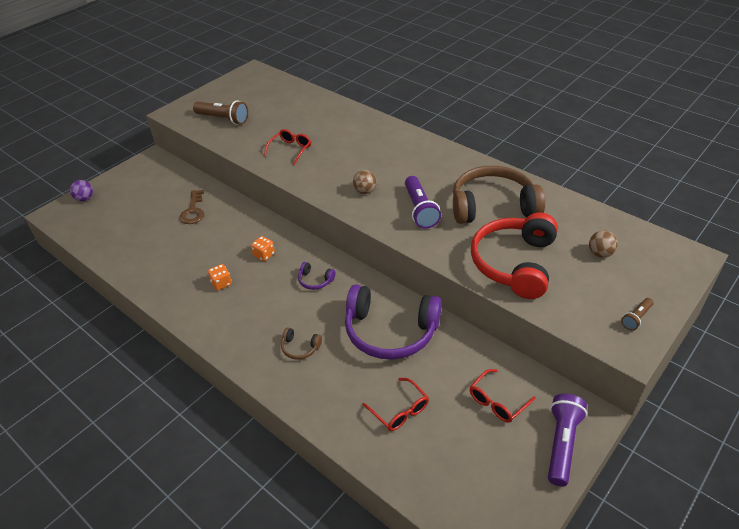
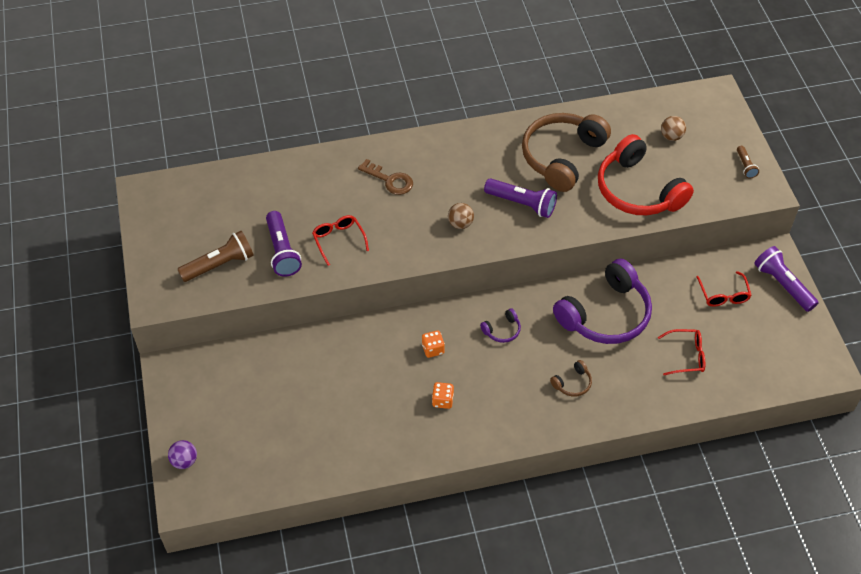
camera: 55 degrees left, 10 degrees up
(193, 211) = (308, 373): brown key -> brown key (390, 180)
(258, 134) = (282, 251): none -> purple flashlight

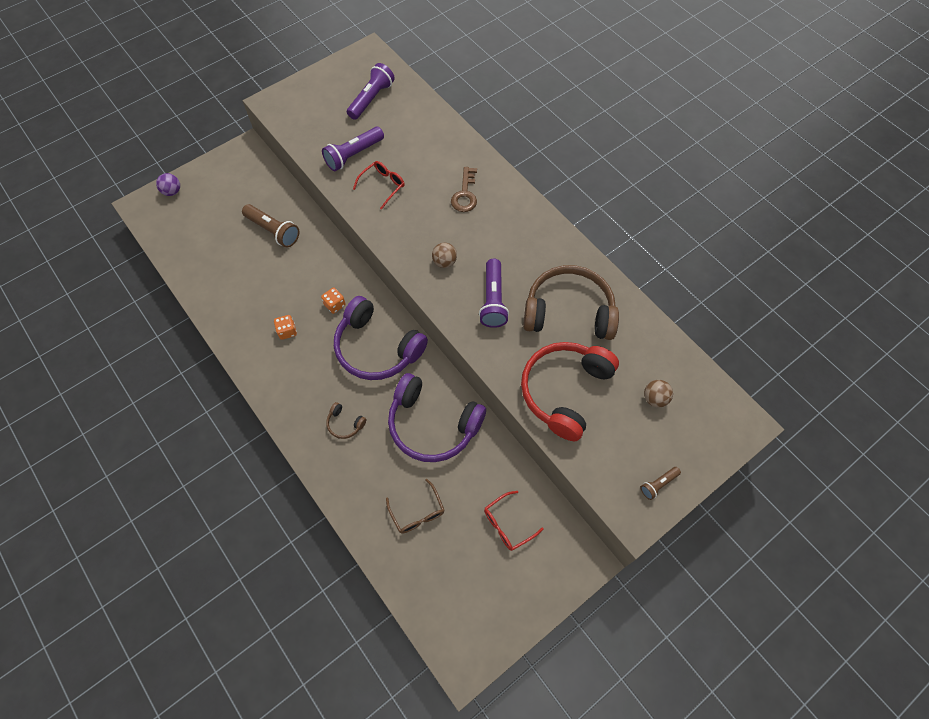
camera: 65 degrees right, 10 degrees up
(219, 265) = (322, 124): brown flashlight -> brown flashlight (273, 231)
(502, 330) = (377, 348): purple headphones -> purple headphones, size x2.45
(686, 356) = (417, 512): red glasses -> brown glasses
(783, 285) = (550, 581): purple flashlight -> purple flashlight (371, 99)

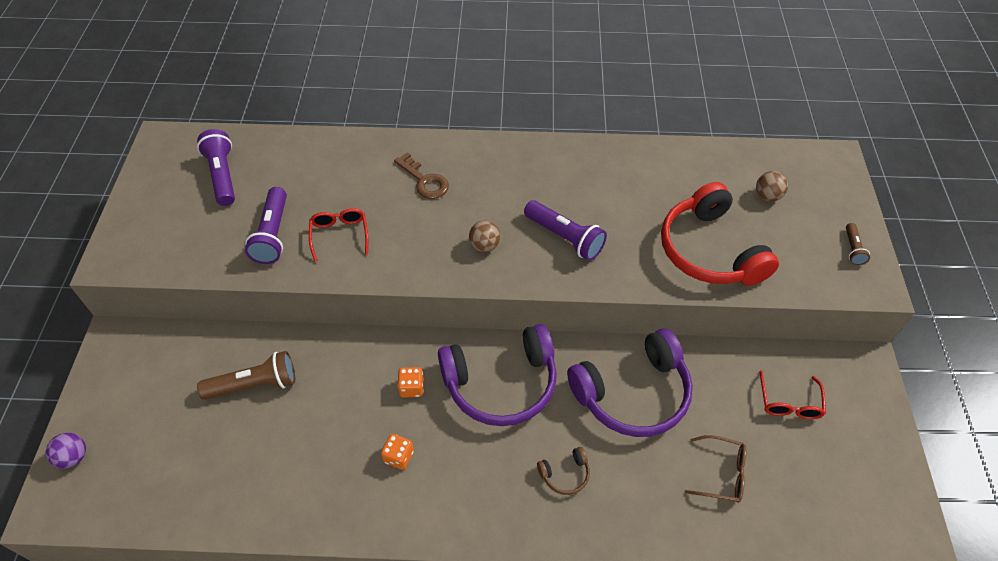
camera: 50 degrees left, 10 degrees down
(569, 311) = (629, 193): brown headphones -> none

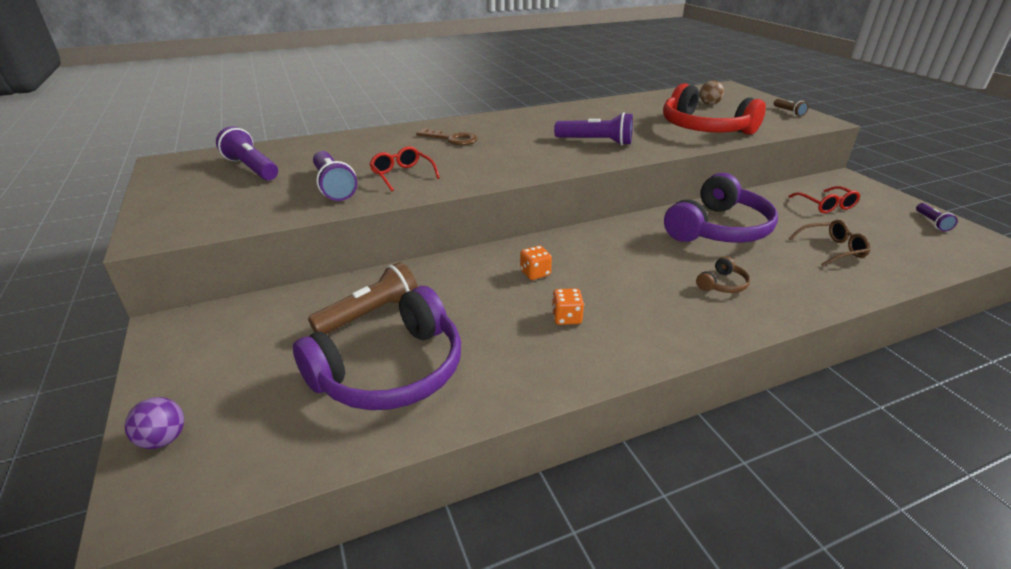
camera: 25 degrees left, 20 degrees down
(484, 246) = (537, 156): brown ball -> none
(501, 384) = (611, 250): purple headphones -> purple headphones (391, 371)
(884, 479) = (931, 222): none -> purple flashlight

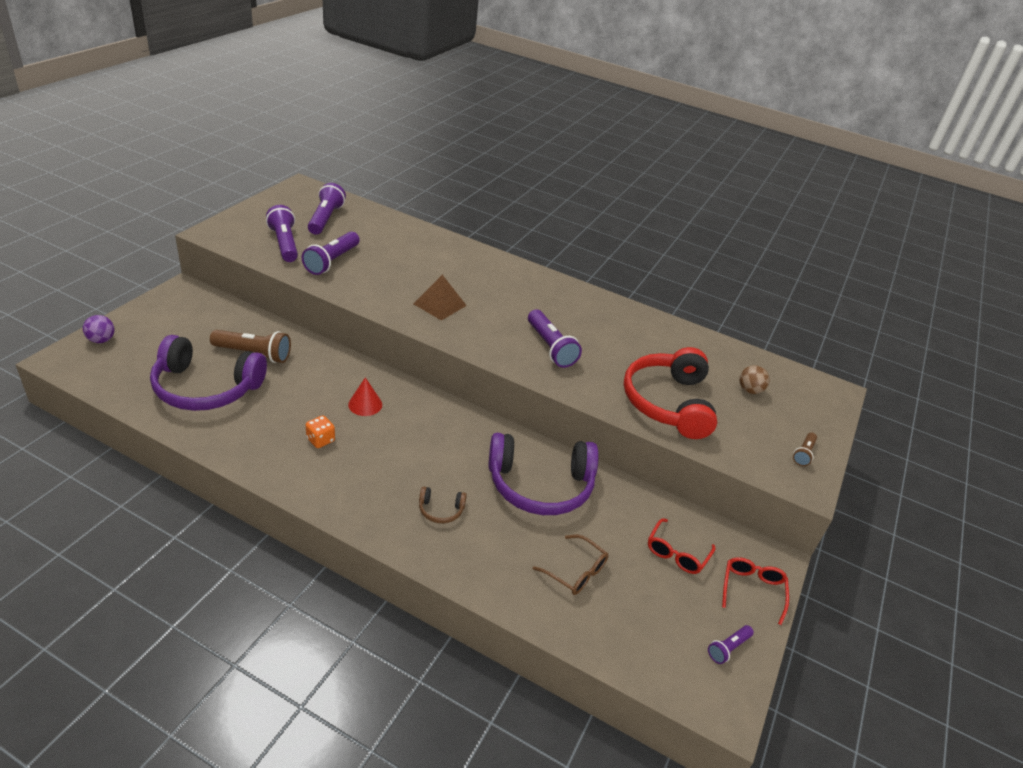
camera: 45 degrees right, 5 degrees up
(257, 200) = (284, 244): none -> purple flashlight
(402, 175) = (379, 280): red glasses -> red glasses (752, 590)
(452, 139) = (468, 274): brown key -> none
(481, 162) = (440, 304): none -> brown pyramid
(535, 273) = (365, 404): orange dice -> red cone

